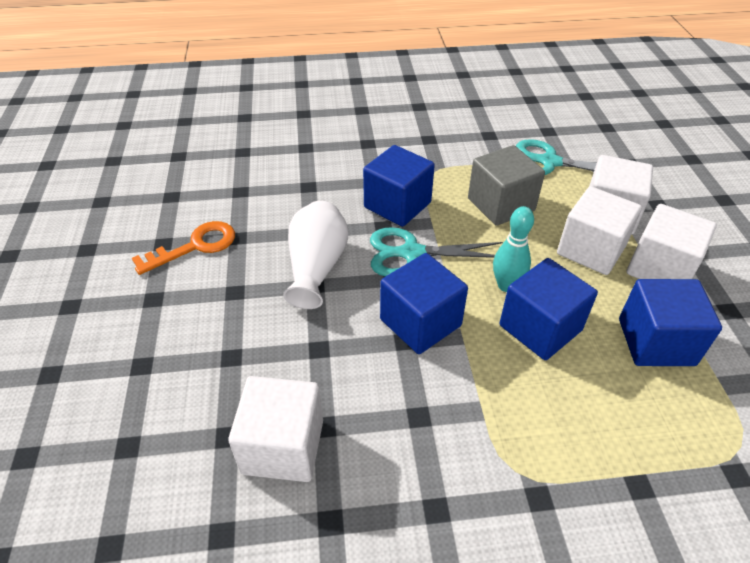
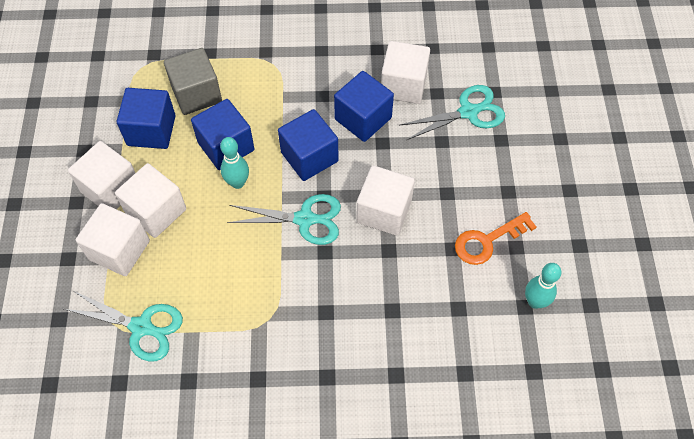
camera: 175 degrees left, 15 degrees up
(158, 200) = (535, 301): none -> turquoise bowling pin
(180, 406) = (469, 112): none -> turquoise scissors
(316, 267) = (384, 211): white vase -> white cube
(397, 205) = (308, 277): blue cube -> blue cube (363, 118)
(501, 205) = (212, 269): grey cube -> grey cube (196, 94)

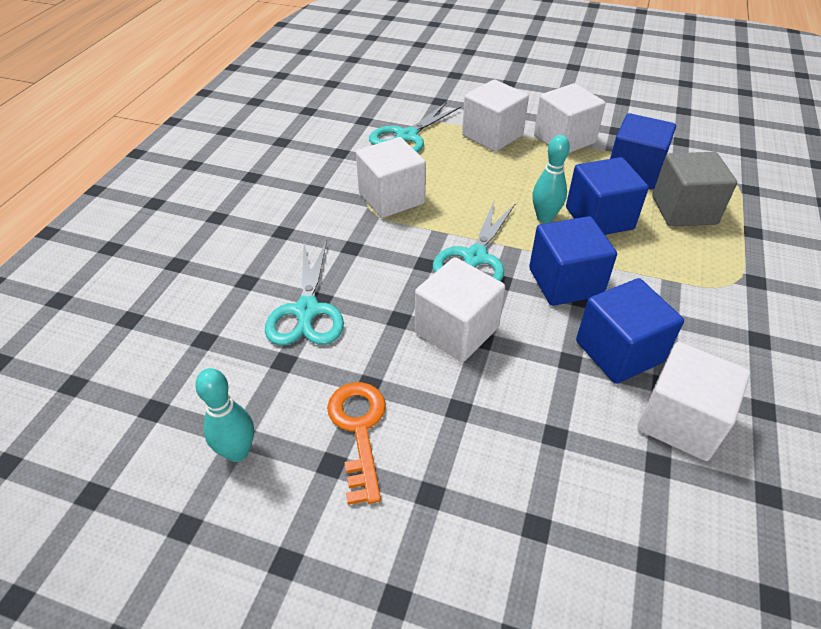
camera: 110 degrees right, 15 degrees down
(156, 211) = (527, 160): white cube -> white cube (391, 198)
(469, 112) = (608, 498): turquoise scissors -> turquoise scissors (307, 311)

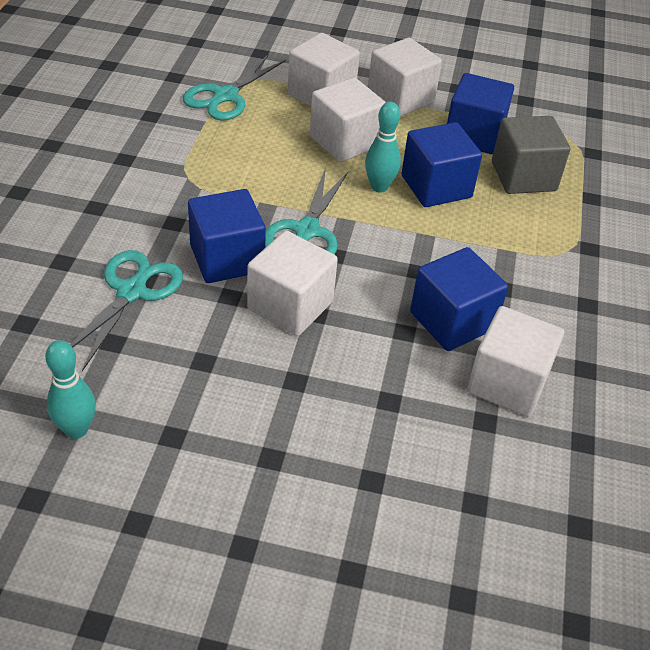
camera: 10 degrees left, 0 degrees up
(307, 311) = (132, 291): turquoise scissors -> turquoise scissors turned 150 degrees counterclockwise
(359, 430) = (197, 404): orange key -> none
(391, 198) = (213, 168): white cube -> white cube (345, 141)
(565, 282) = (400, 254): blue cube -> blue cube (227, 258)

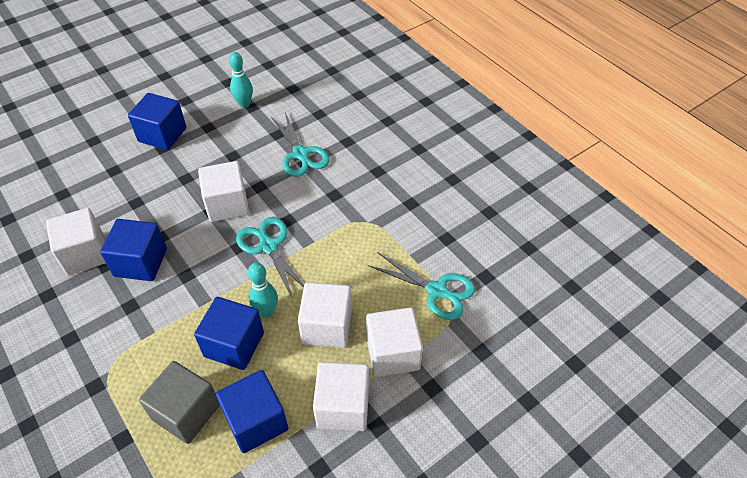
camera: 135 degrees right, 5 degrees up
(225, 96) = (437, 291): turquoise scissors -> turquoise scissors turned 135 degrees clockwise
(227, 258) = (285, 200): blue cube -> blue cube (162, 135)

